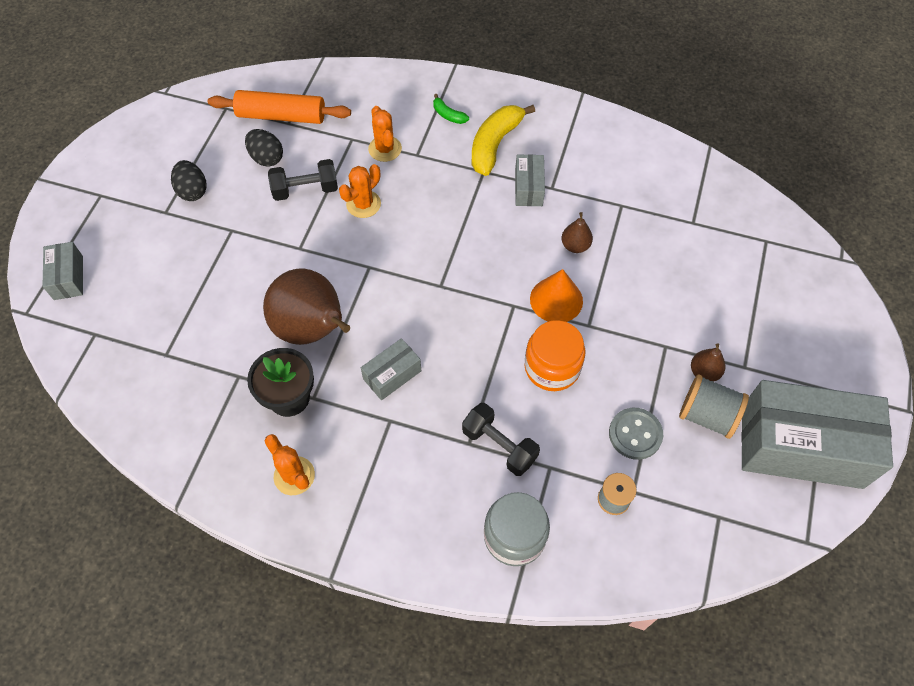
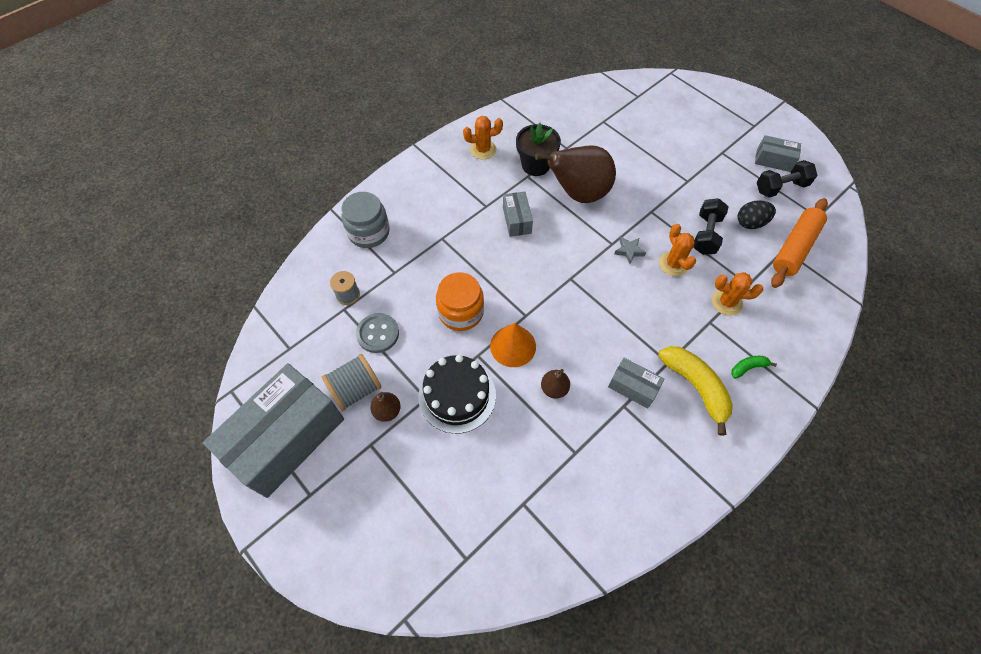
camera: 120 degrees right, 0 degrees up
(68, 277) = (688, 95): grey box -> grey box (773, 160)
(192, 191) = (735, 172): black egg -> none
(370, 248) = (629, 251): none -> grey star
(499, 445) = (428, 253): black dumbbell -> black dumbbell (780, 187)
(642, 320) = (457, 396): none -> black cake

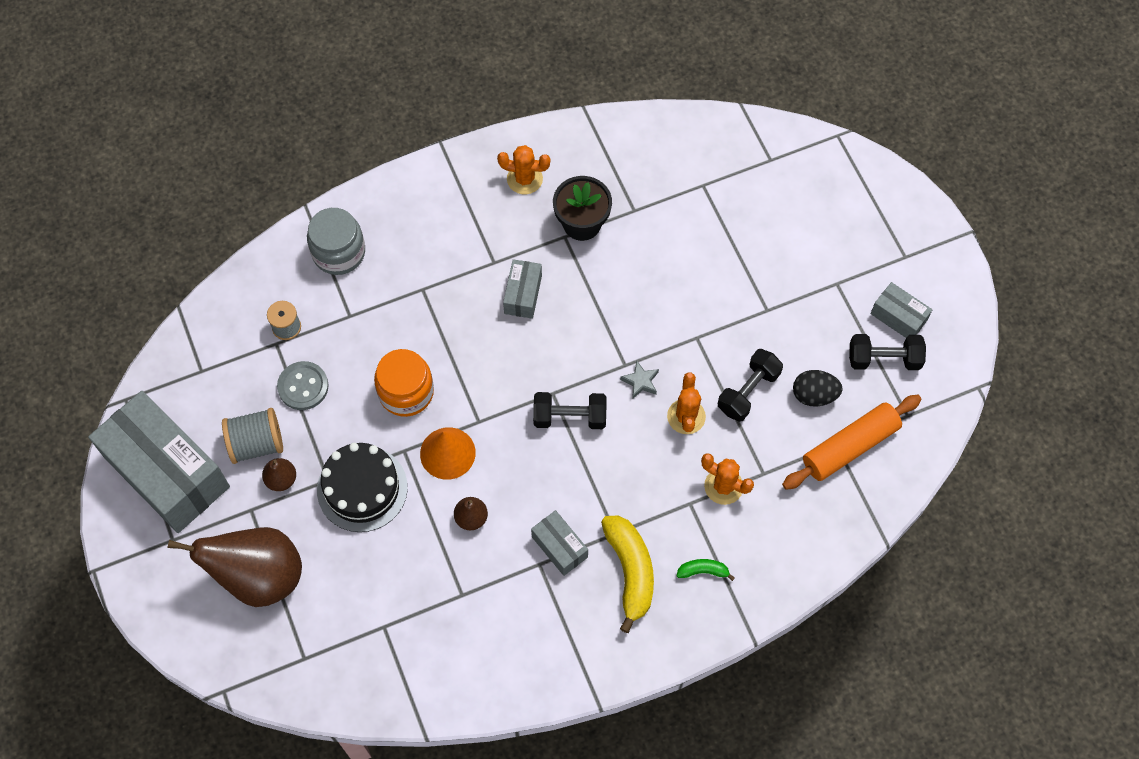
camera: 20 degrees right, 5 degrees up
(286, 438) = (167, 472): grey box -> grey box turned 75 degrees clockwise
(578, 193) = (617, 282): brown pear -> brown pear (259, 576)
(591, 290) = (570, 417): none -> black dumbbell

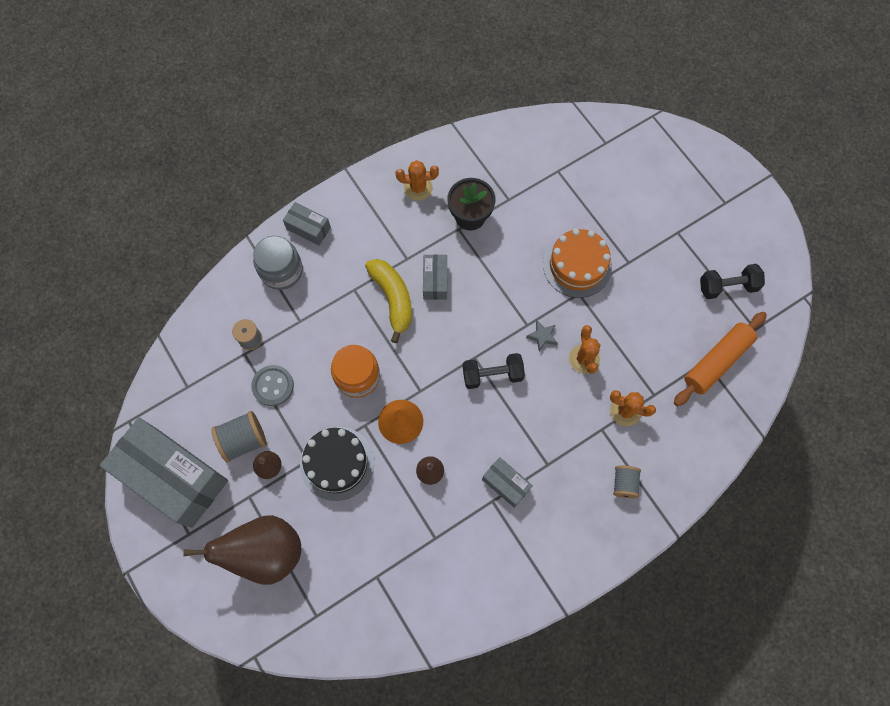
camera: 10 degrees left, 5 degrees up
(630, 571) = (566, 494): yellow banana -> yellow banana (393, 299)
(702, 303) = (577, 265): none -> orange cake
(703, 571) = (624, 483): green banana -> grey spool
(748, 391) = (628, 330): black dumbbell -> none
(814, 395) = (680, 324): black egg -> none
(898, 317) = (731, 251): grey box -> grey box (308, 228)

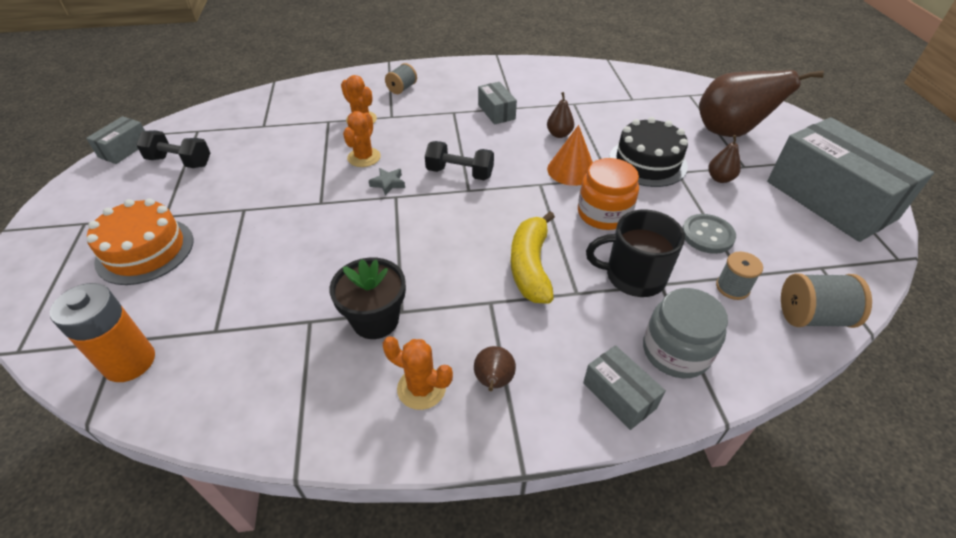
camera: 155 degrees left, 25 degrees down
(243, 440) = (747, 204): grey spool -> grey spool (812, 316)
(319, 320) = (633, 276): none -> black mug
(380, 208) = (493, 381): none -> brown pear
(435, 281) = (468, 266): grey box -> grey box (124, 149)
(577, 265) = (298, 225): orange cake -> orange cake (145, 250)
(586, 136) = (130, 362): none -> orange battery
(717, 362) = (254, 123): orange rolling pin -> none

